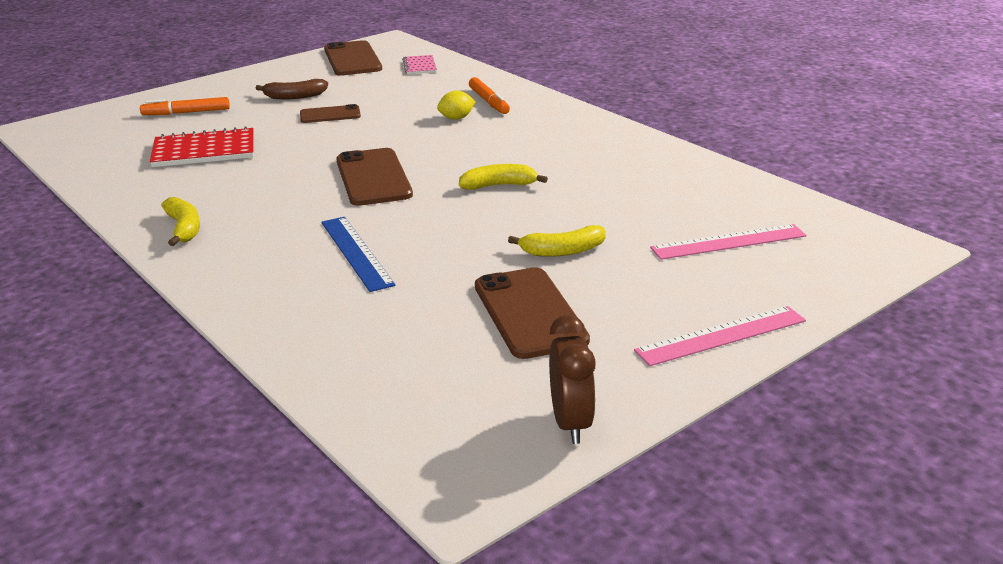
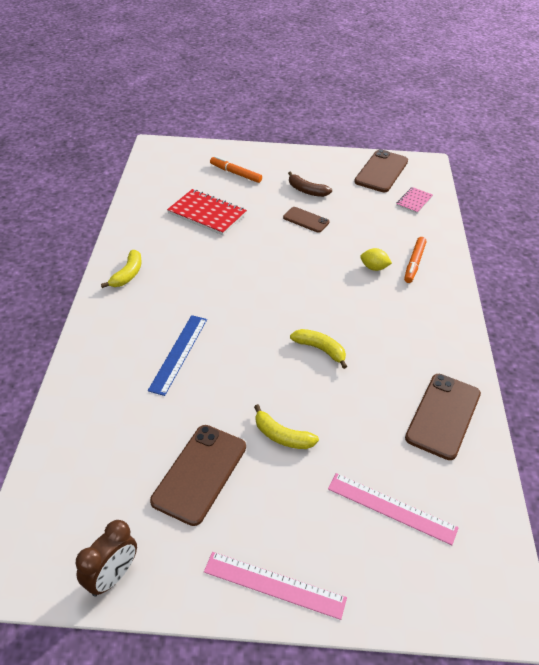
camera: 40 degrees right, 15 degrees up
(373, 178) = (261, 294): brown phone -> brown phone (443, 415)

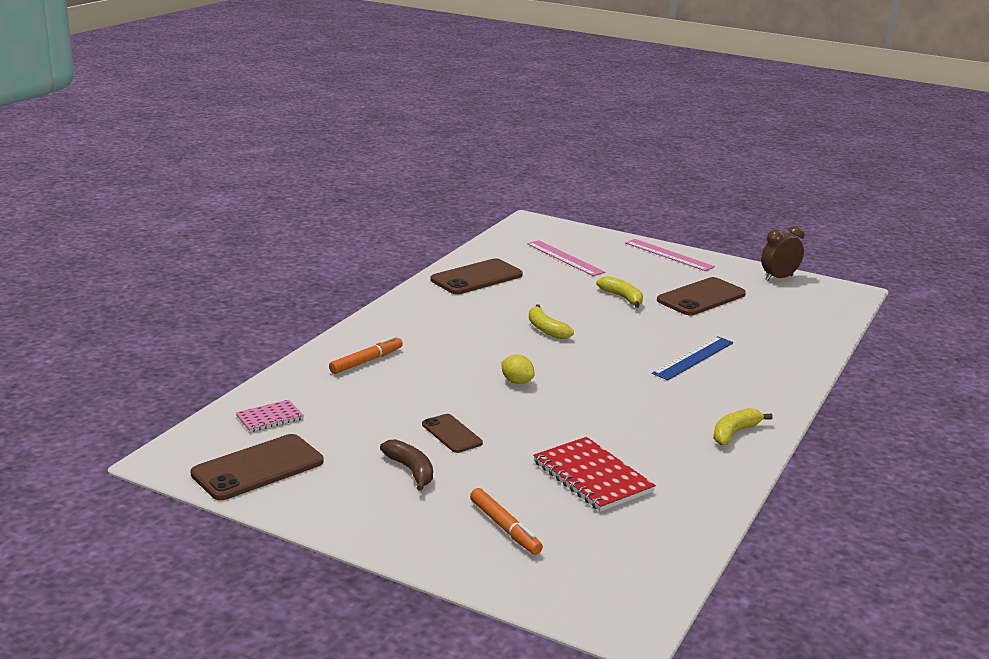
camera: 155 degrees left, 20 degrees down
(374, 268) = (419, 368): yellow lemon -> yellow lemon (517, 382)

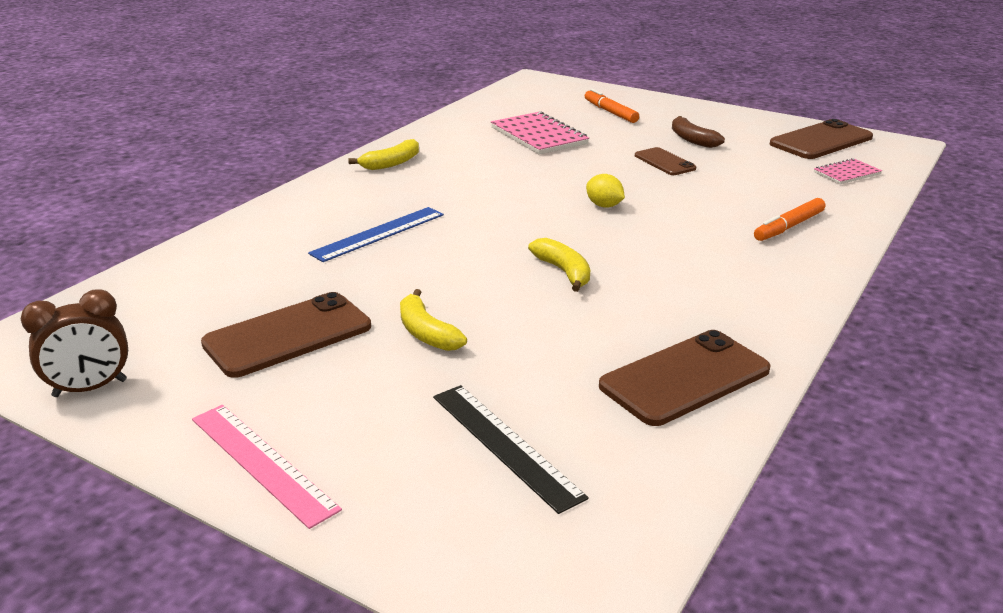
camera: 175 degrees left, 5 degrees up
(564, 258) = (505, 444): pink ruler -> black ruler
(592, 477) = (538, 136): red notebook -> pink notebook

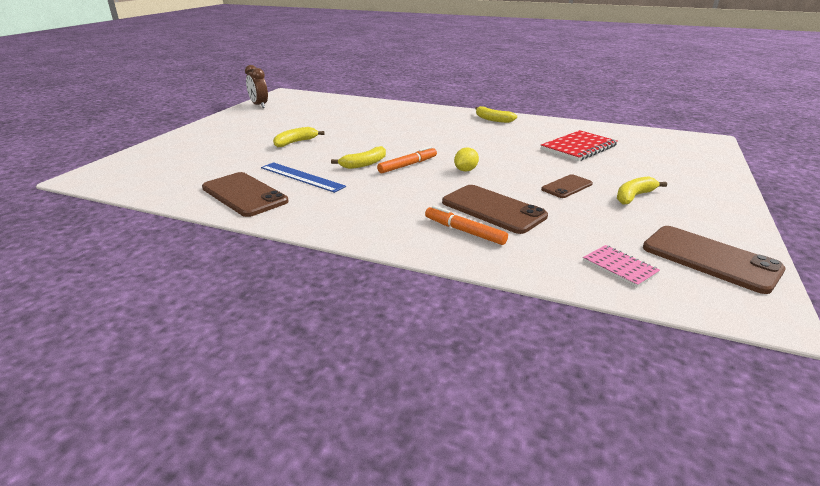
camera: 80 degrees right, 0 degrees up
(262, 462) = (205, 129): pink ruler -> none
(288, 335) = (294, 122): brown phone -> brown phone (493, 209)
(379, 234) = (397, 126): blue ruler -> blue ruler (301, 177)
(505, 444) = (200, 161): black ruler -> none
(538, 136) = (578, 148): pink notebook -> red notebook
(610, 112) = (664, 166): orange marker -> orange marker (407, 165)
(692, 139) = (634, 196): brown banana -> yellow banana

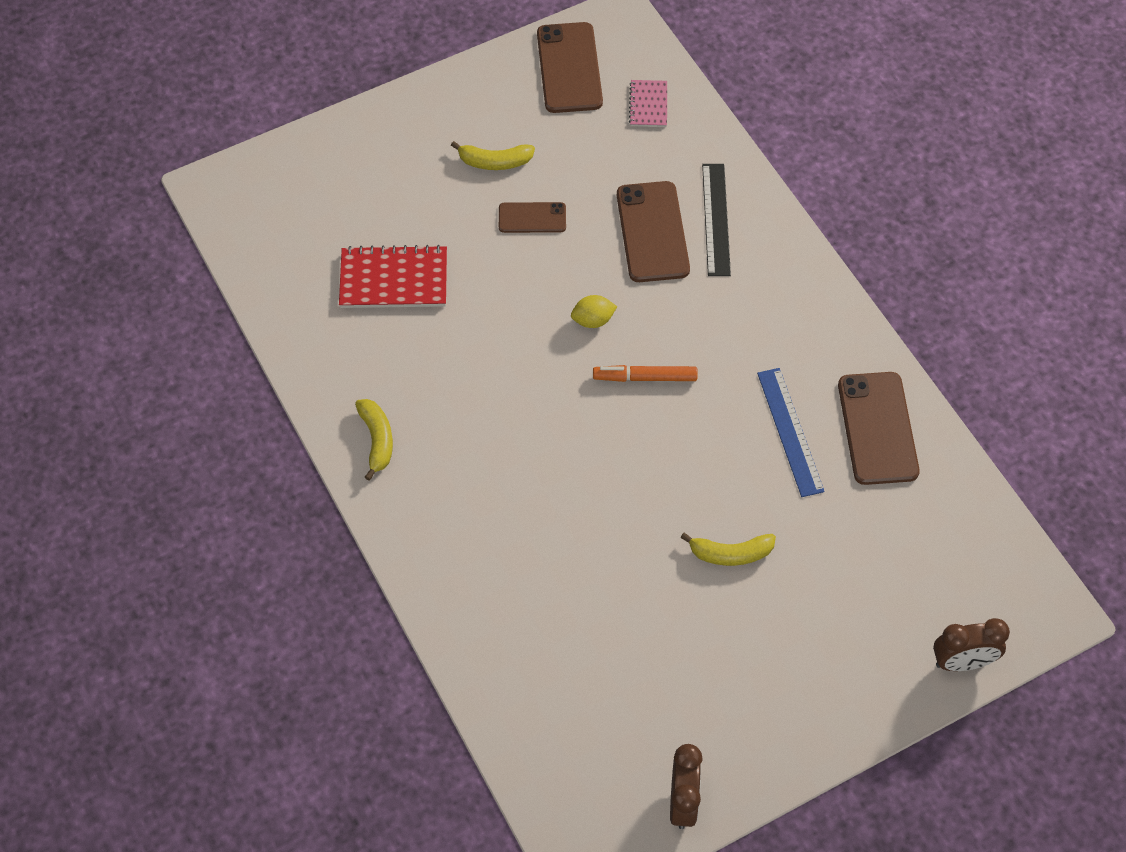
camera: 140 degrees left, 30 degrees up
(141, 153) = (962, 662): none -> brown clock
(364, 164) = (693, 417): yellow banana -> none
(464, 231) = (715, 219): orange marker -> black ruler

